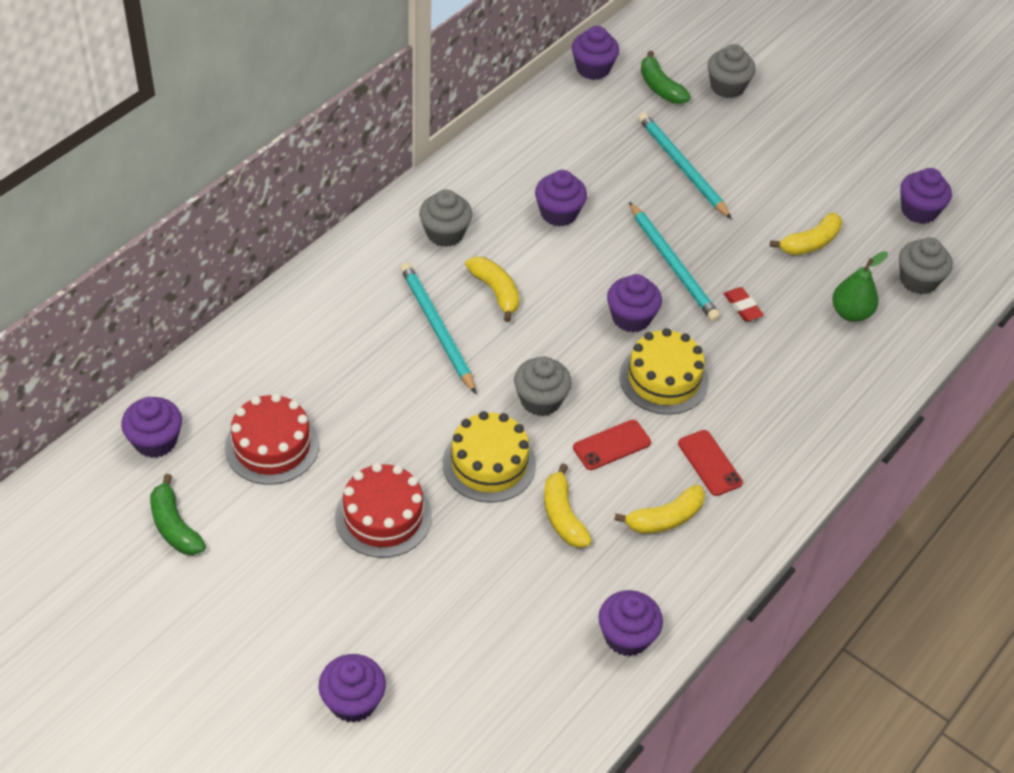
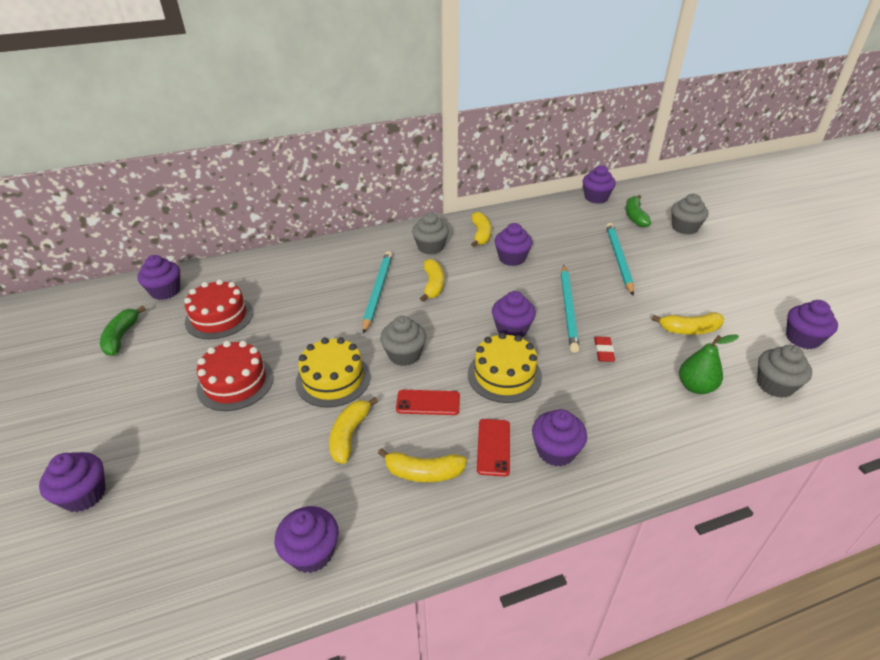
camera: 35 degrees right, 10 degrees down
(492, 188) = (481, 235): none -> yellow banana
(767, 441) = (556, 451): none -> purple cupcake

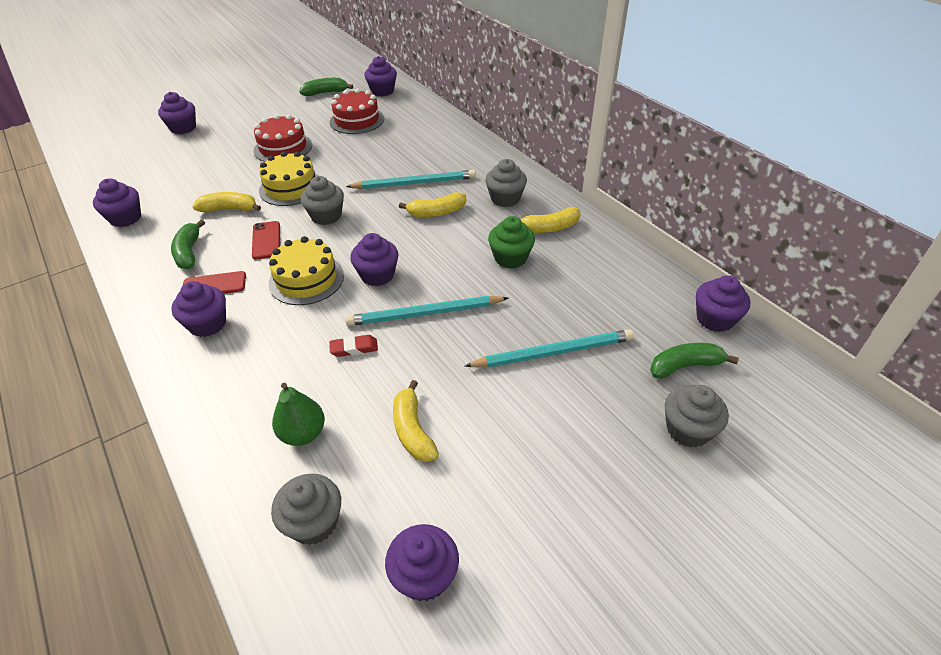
camera: 75 degrees right, 5 degrees up
(423, 472) = (189, 252): yellow banana -> green banana
(512, 258) = (510, 258): purple cupcake -> green cupcake

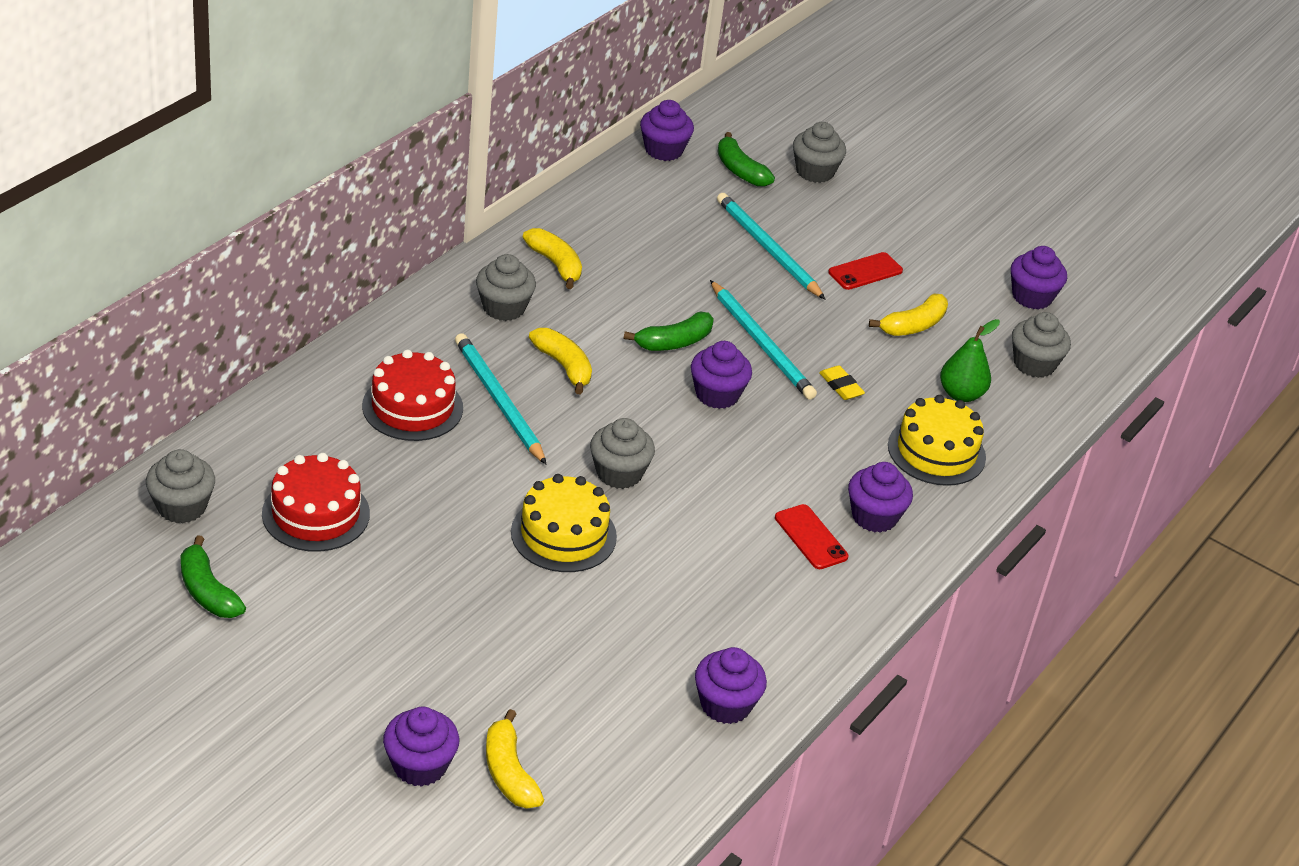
camera: 115 degrees left, 5 degrees down
(189, 252) = (763, 590): green banana -> green banana (674, 342)
(229, 209) = (649, 586): yellow banana -> yellow banana (509, 772)
(266, 240) = (700, 518): red phone -> red phone (865, 272)
(283, 148) = (446, 585): red cake -> red cake (412, 407)
(306, 279) = (756, 455): yellow cake -> yellow cake (936, 451)
(354, 348) = (841, 386): red eraser -> yellow eraser
(382, 91) = (182, 507): purple cupcake -> grey cupcake
(510, 258) = (631, 291): green cupcake -> none

